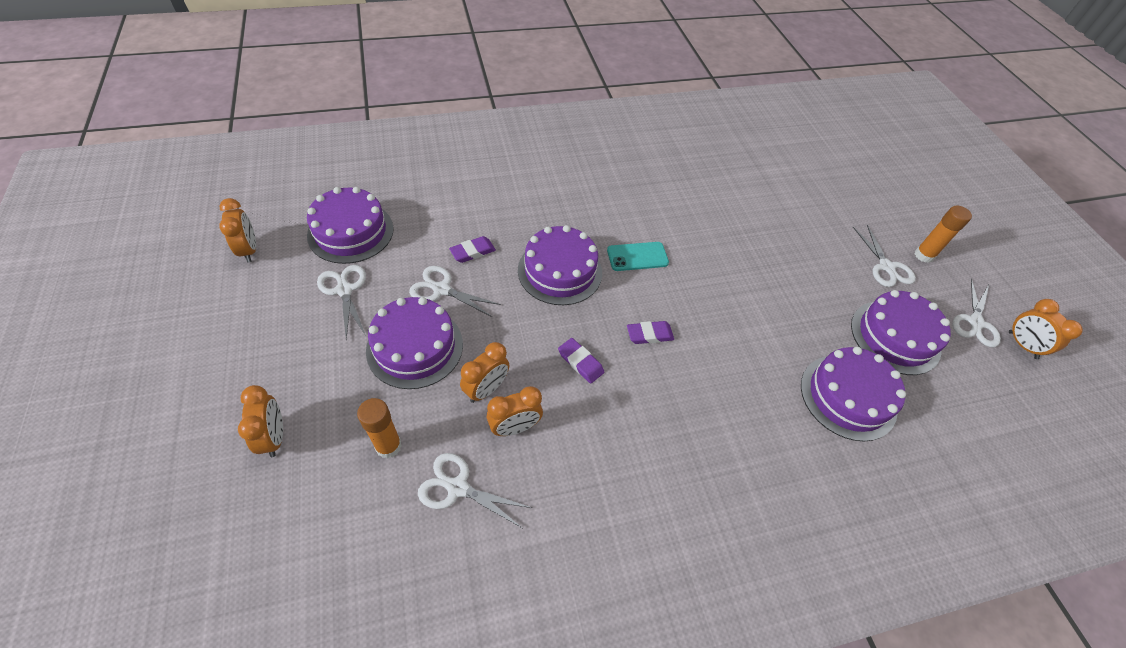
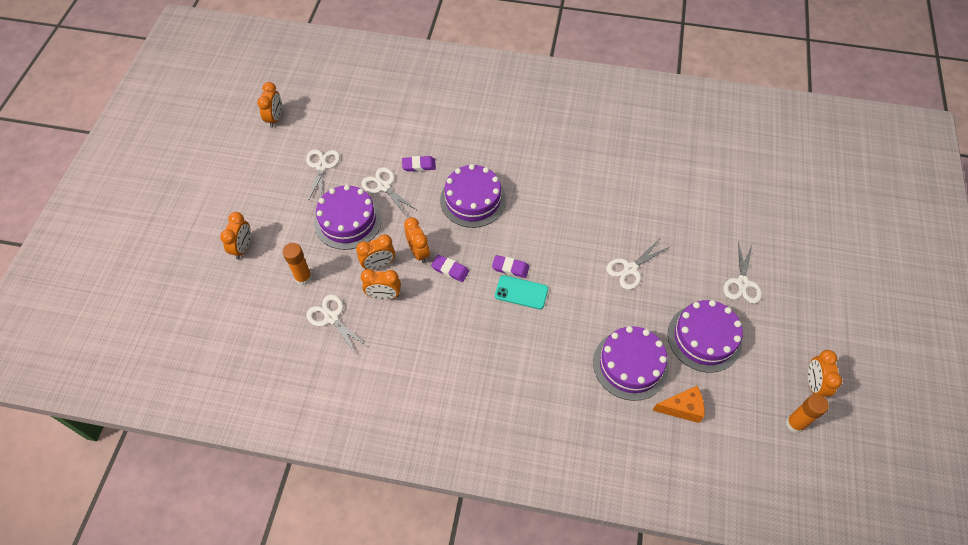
camera: 30 degrees right, 5 degrees up
(350, 232) = (344, 124): purple cake -> none
(530, 355) = (419, 252): none -> orange clock
(580, 362) = (450, 269): purple eraser -> purple eraser turned 45 degrees counterclockwise
(637, 256) = (537, 207): turquoise phone -> turquoise phone (521, 292)
(923, 255) = (786, 285): orange glue stick -> orange glue stick (795, 423)
(931, 425) = (682, 408): none -> orange cheese
(975, 322) = (786, 353): white scissors -> white scissors (630, 269)

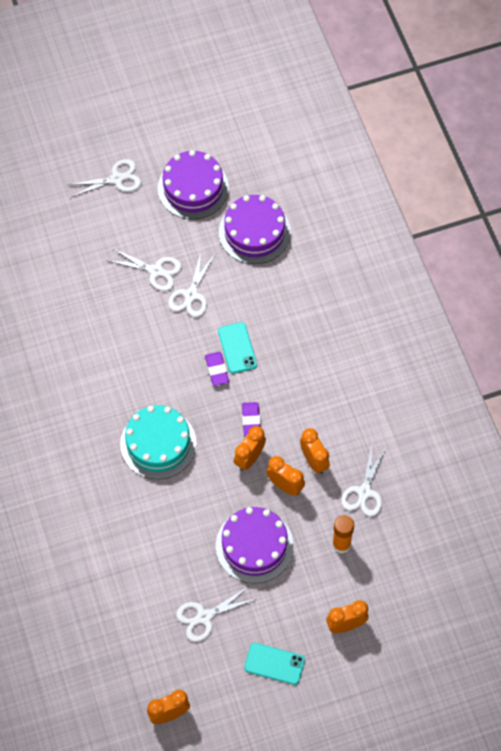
camera: 120 degrees left, 5 degrees up
(255, 190) = (274, 664): none -> turquoise phone
(384, 187) = (192, 537): white scissors -> white scissors (191, 295)
(419, 165) = (145, 520): purple eraser -> none
(473, 200) = (158, 444): purple cake -> turquoise cake
(682, 408) = (270, 181): orange cheese -> none
(795, 423) = (233, 101): orange glue stick -> none
(813, 384) = (188, 98): orange clock -> none

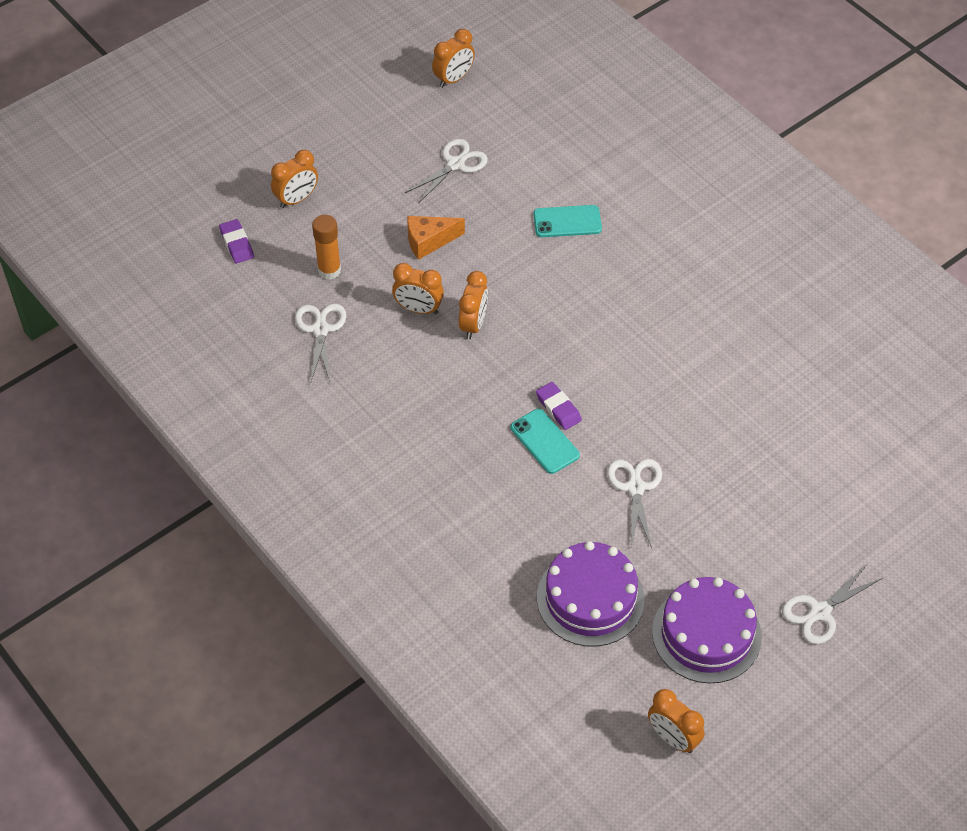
camera: 160 degrees right, 10 degrees down
(156, 271) = (698, 503): white scissors -> none
(158, 444) = (589, 308): turquoise cake -> none
(251, 420) = (490, 365): purple eraser -> purple eraser (237, 244)
(254, 546) = (429, 241): purple cake -> orange cheese
(274, 664) = (362, 146): turquoise phone -> turquoise phone (567, 221)
(314, 461) = (394, 344): orange clock -> orange clock (673, 738)

